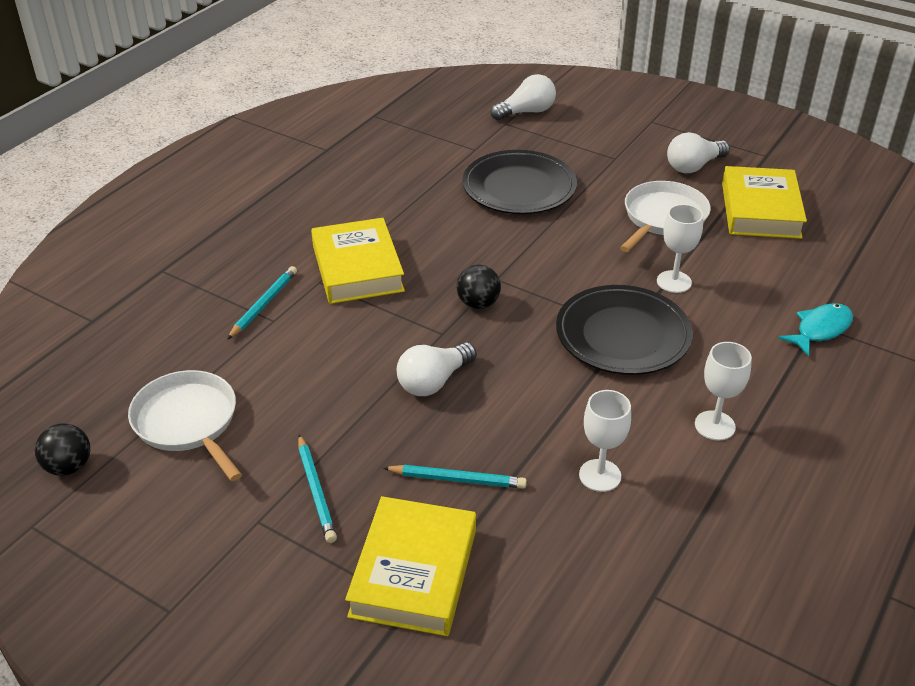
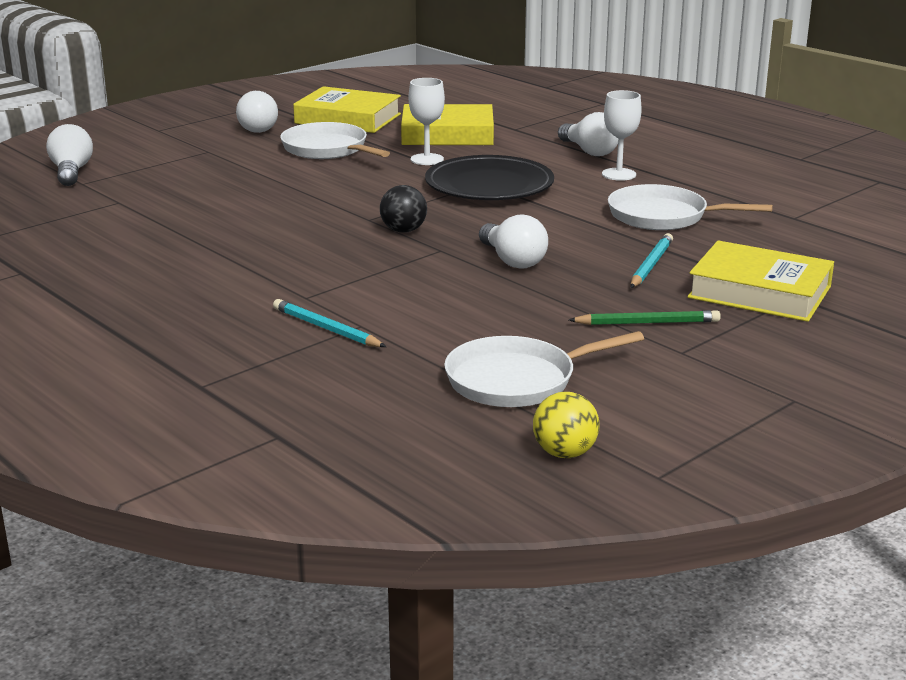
camera: 75 degrees left, 15 degrees down
(69, 467) = (564, 453): black ball -> yellow ball
(316, 491) = (647, 323): turquoise pencil -> green pencil
(357, 268) = (297, 276): yellow book -> yellow book (447, 134)
(519, 188) = (218, 192): black plate -> none
(600, 475) = (662, 216): white goblet -> white pan
(779, 392) = (589, 151): none -> white light bulb
(820, 329) = (522, 128): turquoise fish -> none

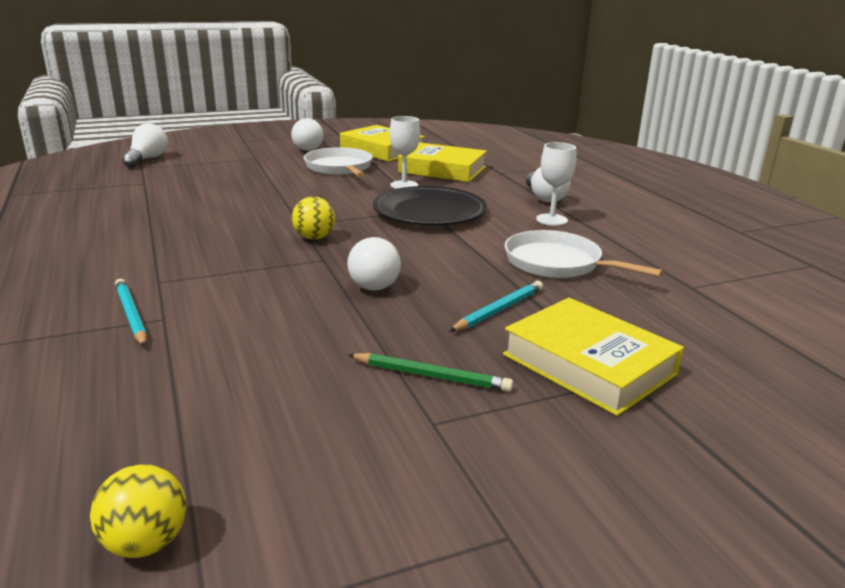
camera: 20 degrees right, 0 degrees up
(403, 230) = (314, 238): black ball -> yellow ball
(516, 380) = (220, 417): white pan -> none

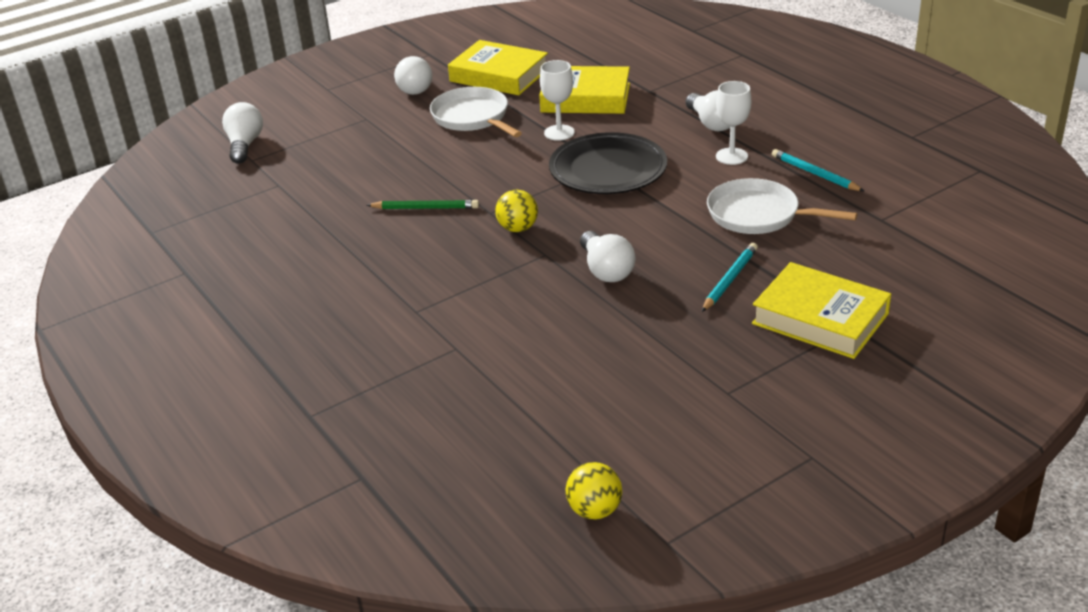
camera: 10 degrees left, 10 degrees up
(131, 315) = (426, 351): turquoise pencil -> turquoise pencil (814, 174)
(431, 376) = (707, 355): green pencil -> green pencil (425, 208)

